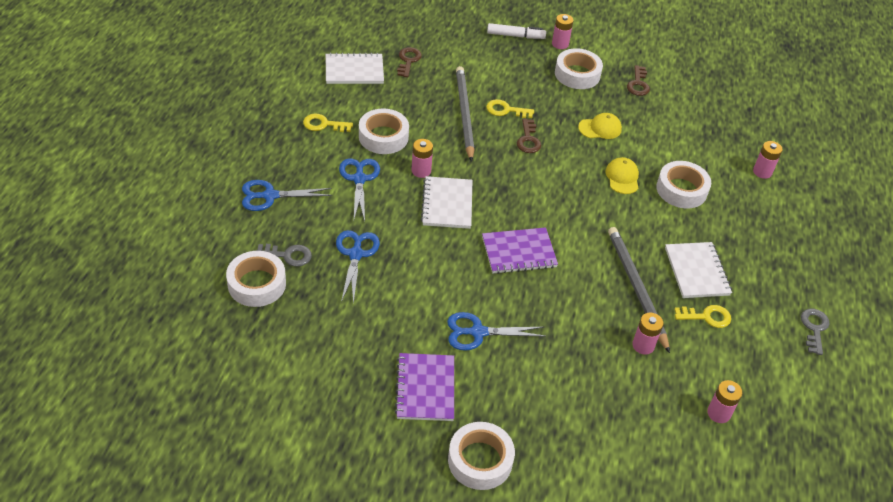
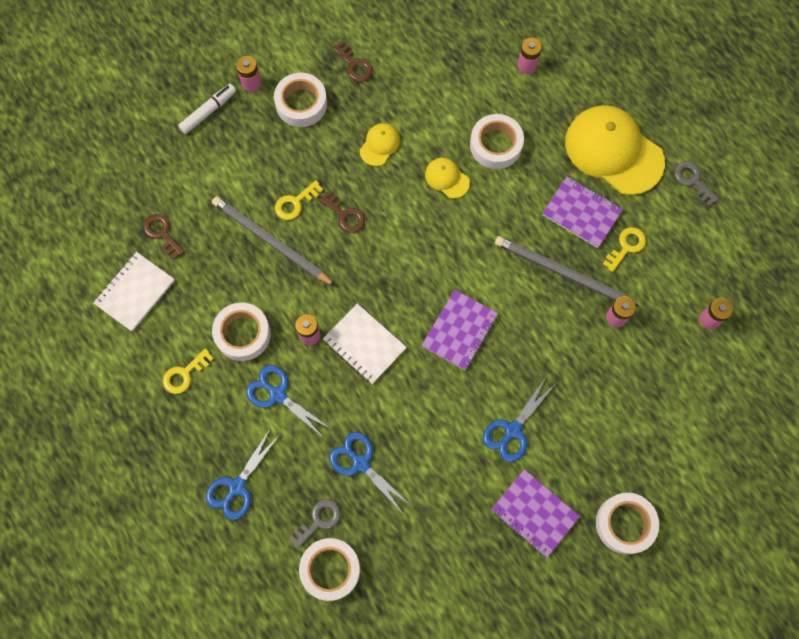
camera: 45 degrees left, 25 degrees up
(696, 271) = (581, 213): white notebook -> purple notebook
(769, 262) = (613, 151): none -> yellow cap

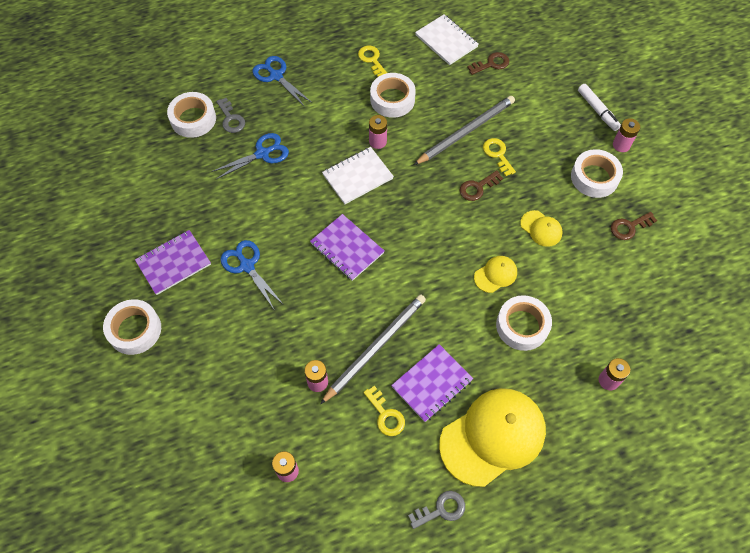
camera: 105 degrees right, 10 degrees down
(278, 395) = (336, 112): blue scissors -> none

